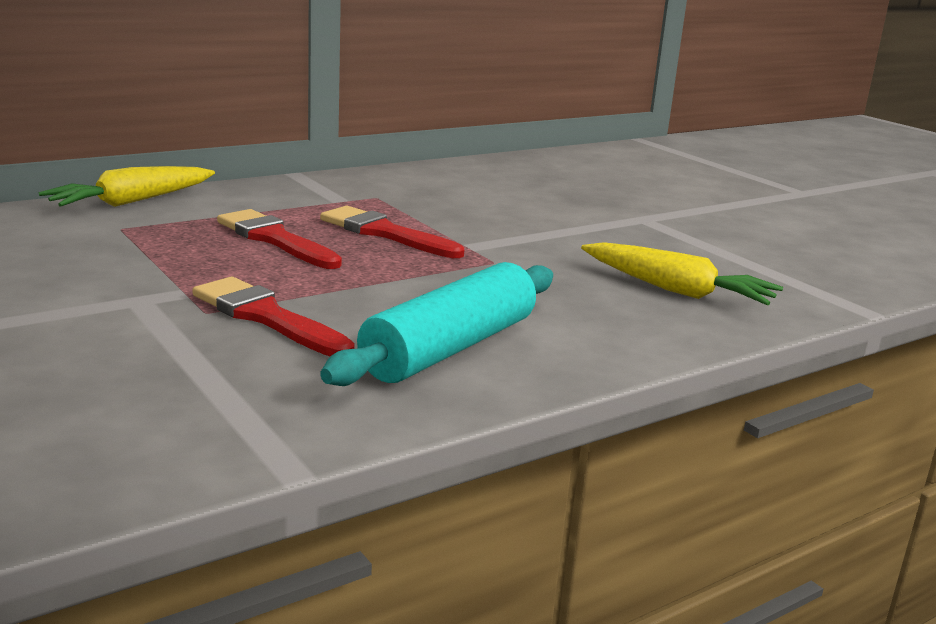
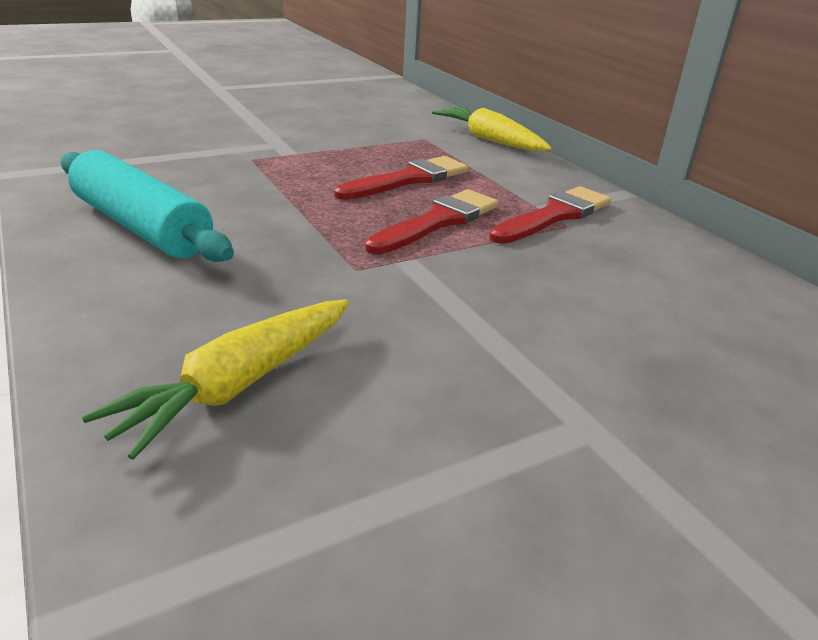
camera: 95 degrees right, 10 degrees up
(266, 317) = (234, 173): red brush -> red brush (554, 215)

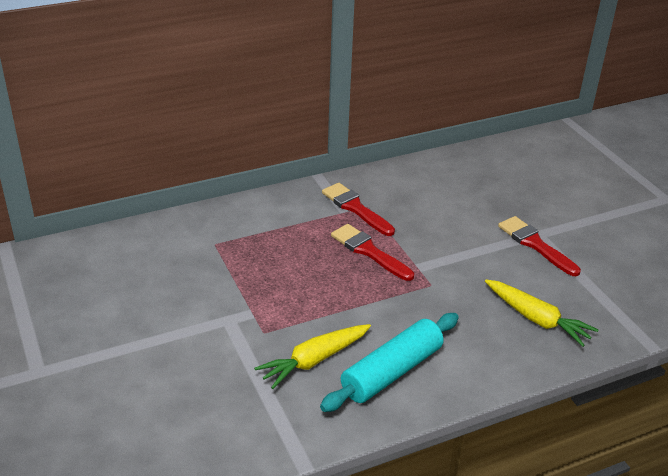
camera: 85 degrees left, 5 degrees up
(408, 179) = (302, 258): red brush -> red brush (535, 244)
(489, 140) = (219, 213): yellow carrot -> yellow carrot (314, 360)

